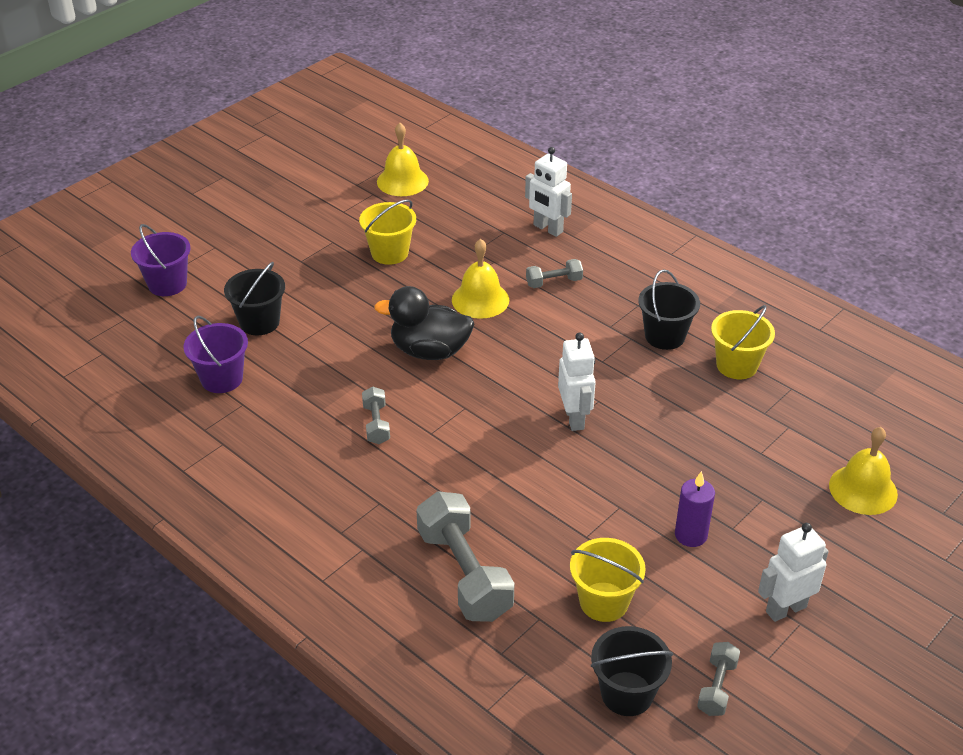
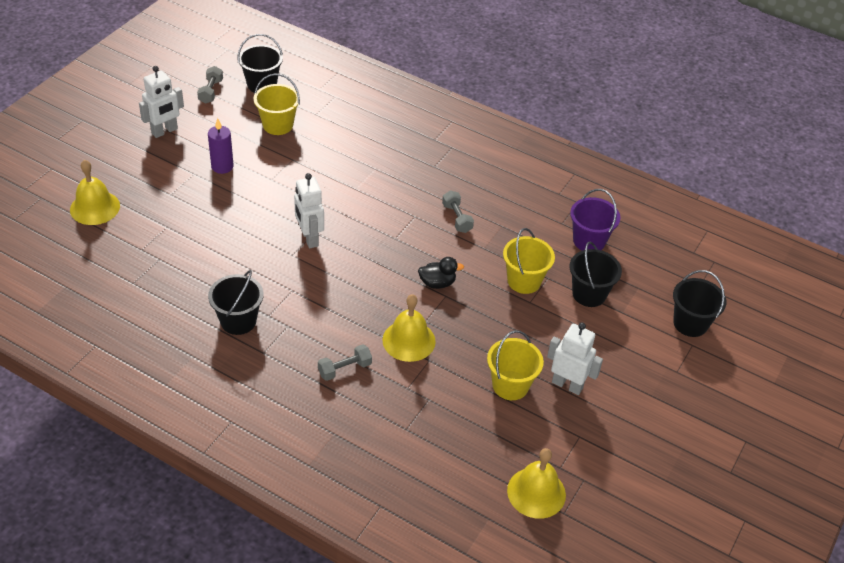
camera: 165 degrees right, 5 degrees up
(167, 284) = (690, 323): purple bucket -> black bucket
(429, 351) = (437, 283): black duck -> black duck, size x0.55
(464, 573) = (366, 132): grey dumbbell -> none
(547, 229) = (361, 439): white robot -> white robot (567, 385)
(737, 365) = (176, 299): yellow bucket -> yellow bucket (524, 281)

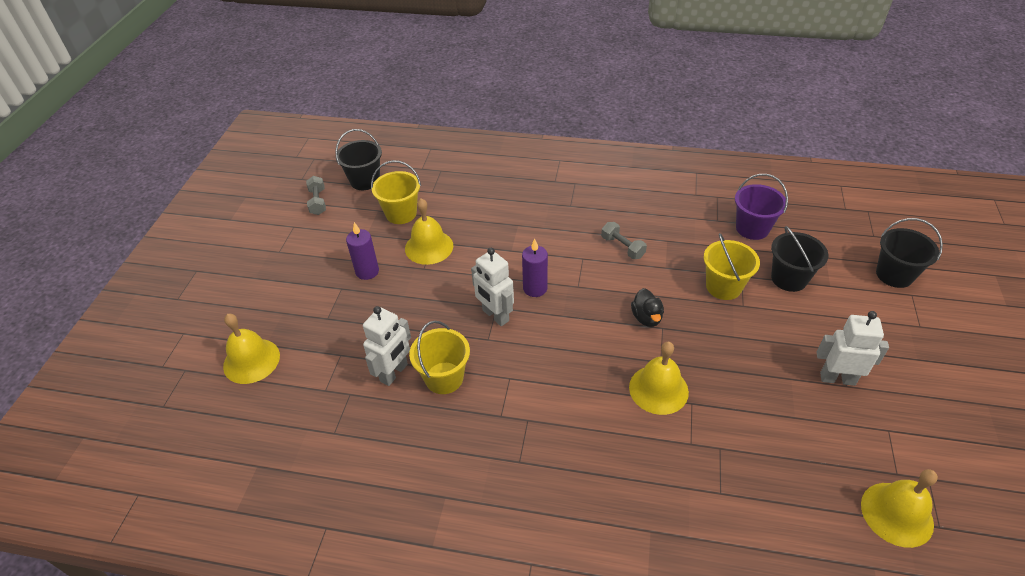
camera: 15 degrees left, 0 degrees up
(164, 131) = (290, 255): white robot -> white robot (394, 373)
(238, 321) = (472, 434): black bucket -> none
(286, 162) = (429, 247): none -> yellow bell
(344, 369) = (615, 447): grey dumbbell -> none
(356, 227) = (535, 288): none -> purple candle
(437, 283) = (646, 318): black duck -> black duck turned 105 degrees clockwise
(510, 385) = (786, 400): yellow bucket -> yellow bucket (444, 378)

